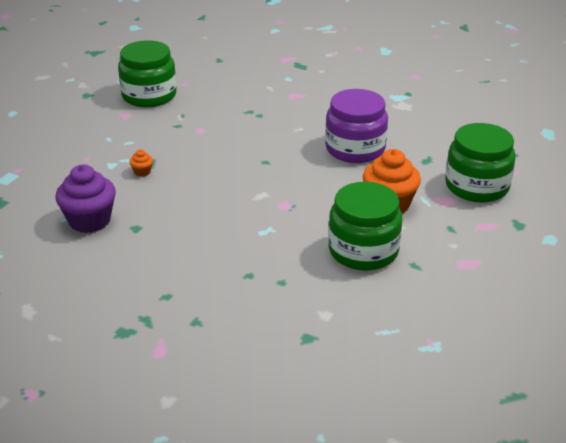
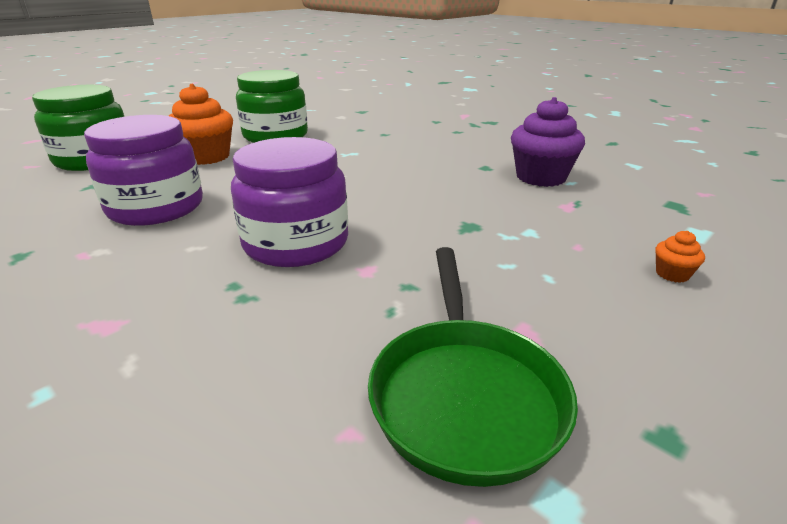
camera: 165 degrees left, 5 degrees down
(142, 172) = (480, 216): orange cupcake -> orange cupcake (672, 274)
(149, 95) = (465, 394): green jar -> green pan
(246, 138) = (296, 243): none -> purple jar

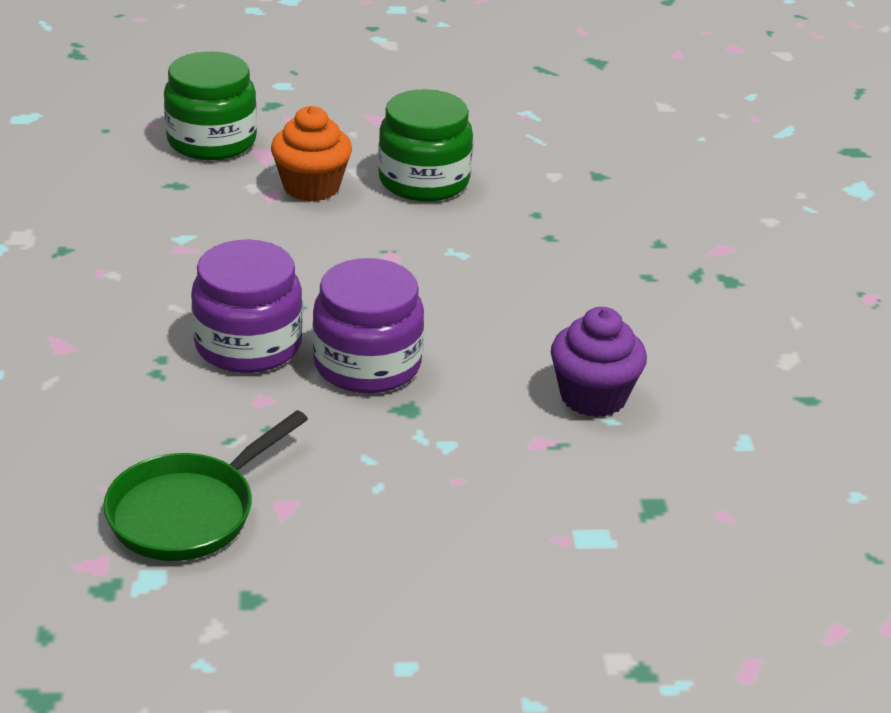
camera: 40 degrees right, 5 degrees up
(156, 207) = (194, 244): purple jar -> purple jar (367, 364)
(672, 274) = (478, 545): orange cupcake -> none

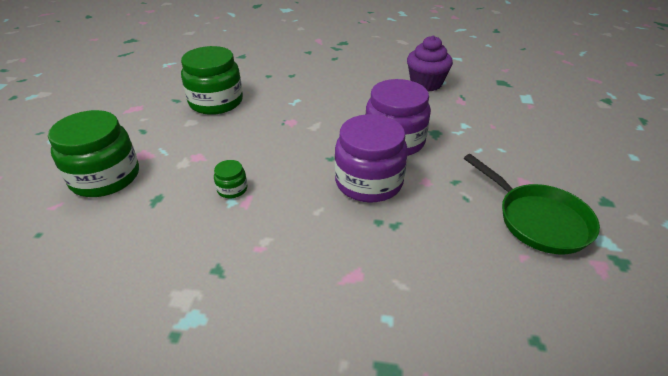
camera: 75 degrees left, 5 degrees up
(207, 234) = (232, 189): none -> green jar
(311, 187) = (198, 140): orange cupcake -> none

